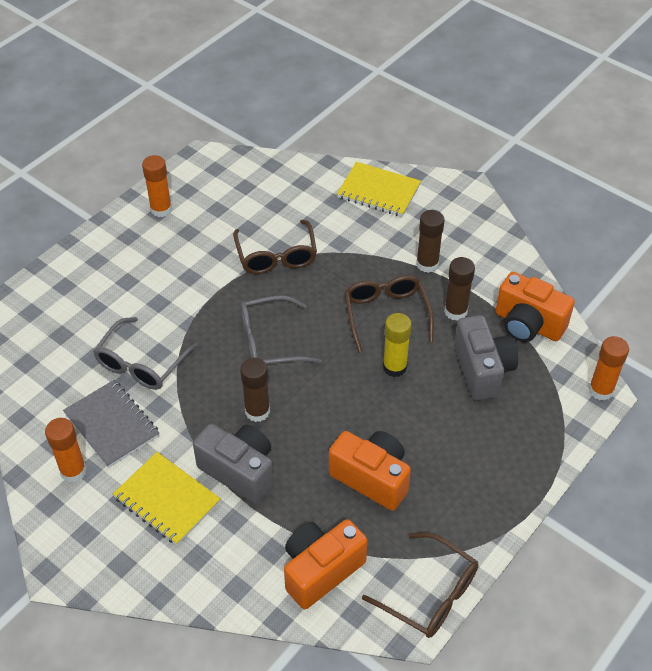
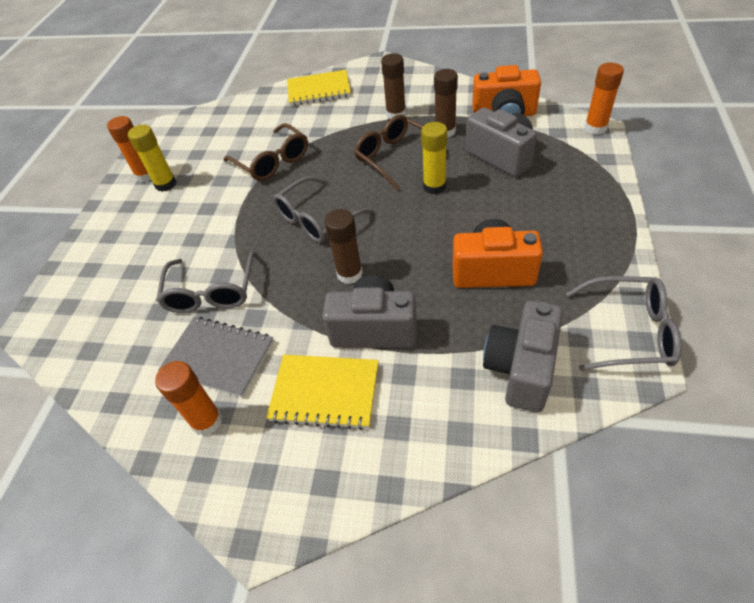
camera: 25 degrees left, 0 degrees up
(171, 230) = (165, 184): none -> yellow glue stick
(321, 570) = (521, 369): orange camera -> grey camera
(430, 594) = (629, 331): brown glasses -> grey glasses

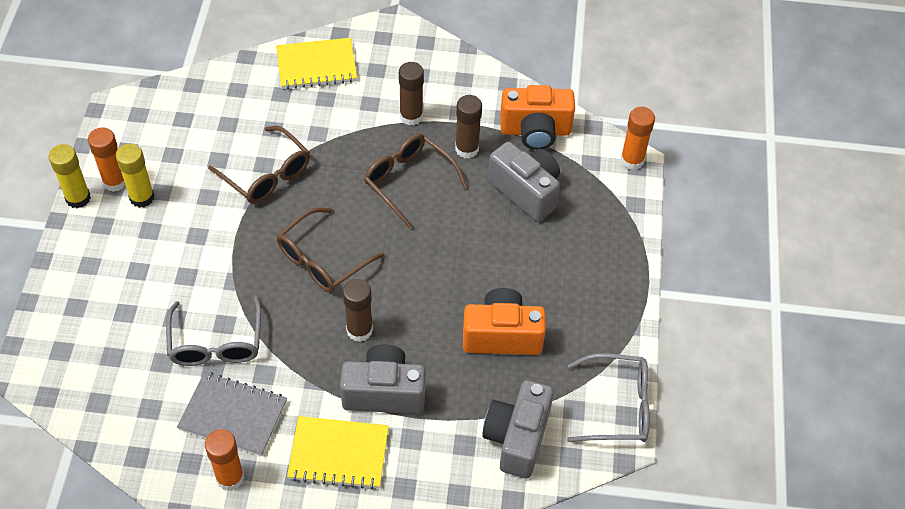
camera: 10 degrees left, 5 degrees up
(316, 219) = (322, 260): grey glasses -> brown glasses
(434, 186) = (450, 226): yellow glue stick -> yellow glue stick (78, 198)

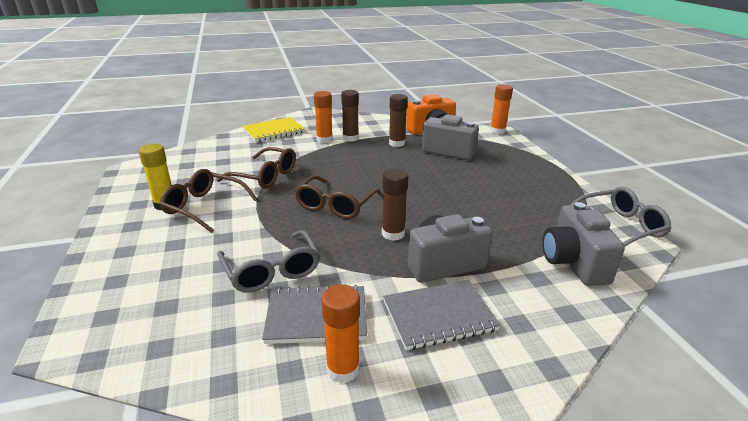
camera: 20 degrees left, 25 degrees down
(78, 198) = (104, 216): yellow glue stick -> none
(115, 181) = (138, 201): orange glue stick -> orange glue stick (324, 140)
(338, 454) = (439, 316): yellow notebook -> grey notebook
(408, 181) = (370, 161): brown glasses -> brown glasses (204, 207)
(502, 335) = (501, 212): orange camera -> none

